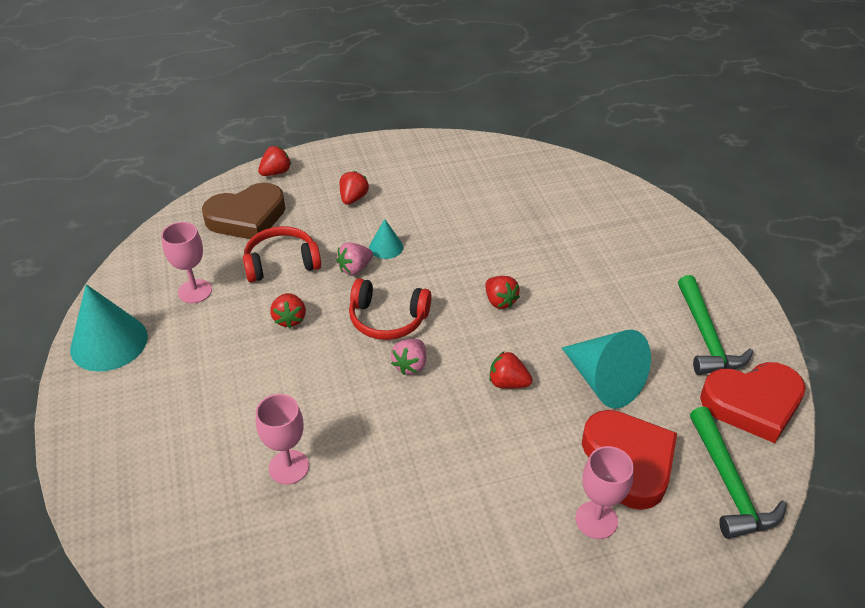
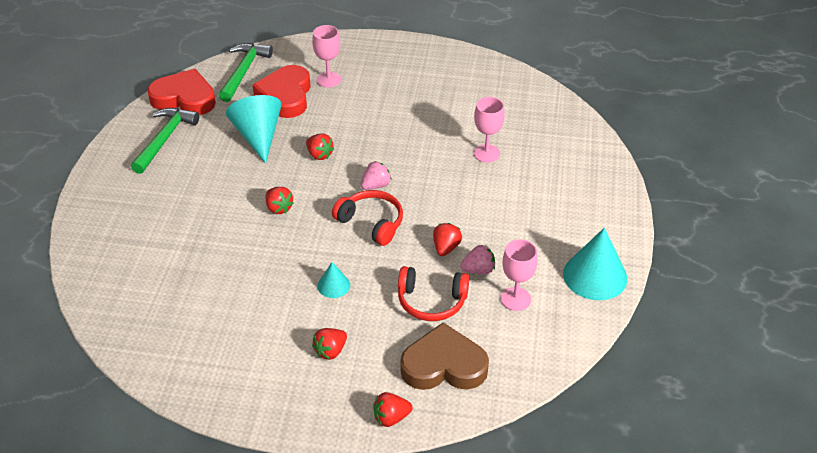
camera: 155 degrees left, 0 degrees up
(355, 268) = (372, 274): pink strawberry -> pink strawberry (478, 270)
(500, 301) = (279, 208): red strawberry -> red strawberry turned 150 degrees clockwise

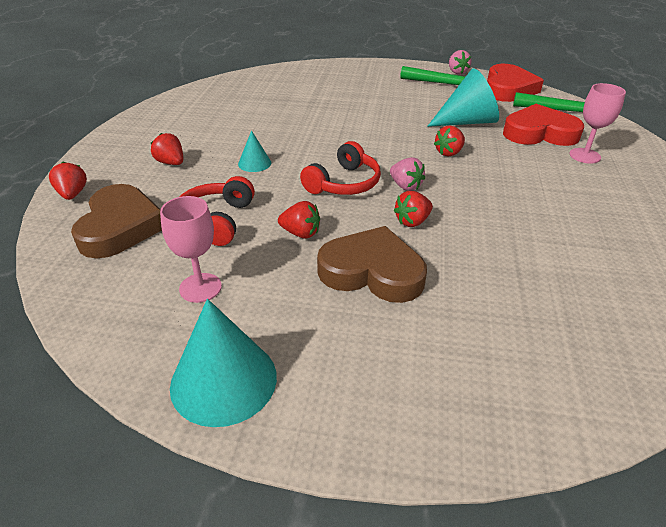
camera: 90 degrees right, 5 degrees down
(279, 208) = (363, 134): red strawberry -> red strawberry (412, 221)
(478, 270) = (258, 258): pink strawberry -> pink strawberry (457, 72)
(486, 153) = (492, 275): pink goblet -> none
(488, 209) = (372, 272): none -> brown heart

